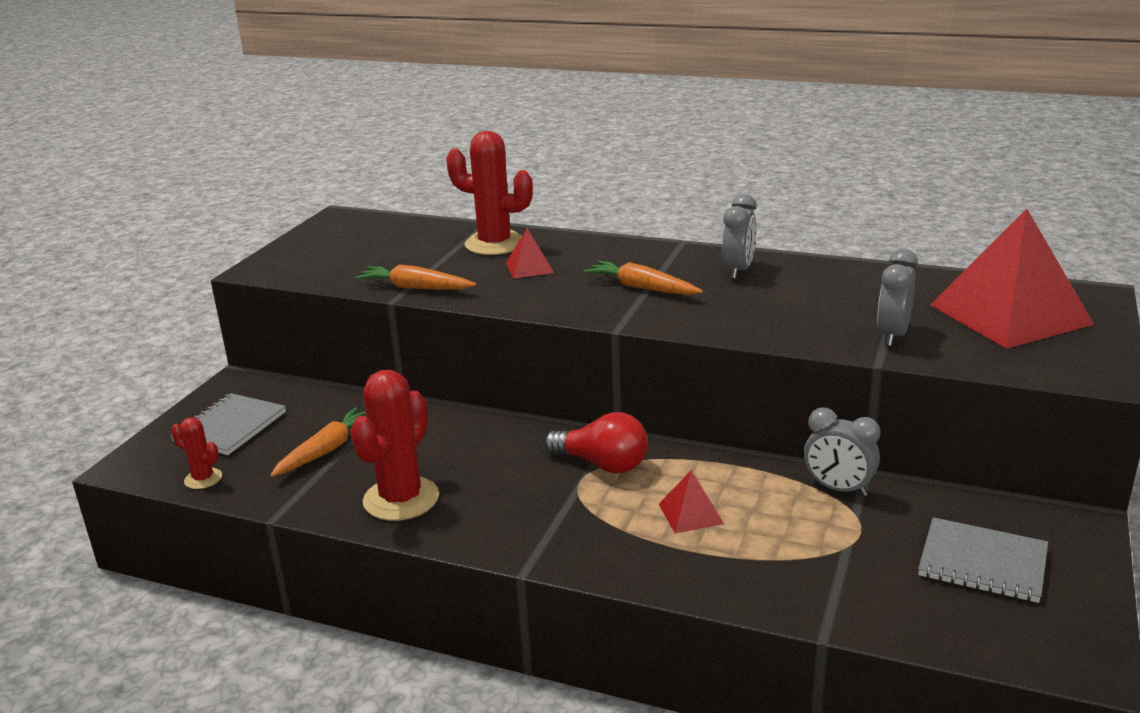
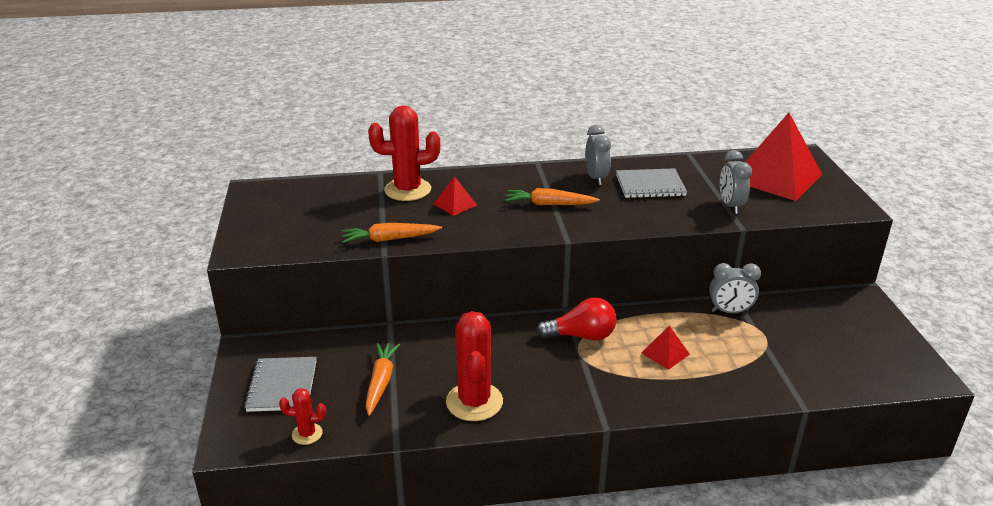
camera: 30 degrees left, 5 degrees up
(982, 563) = (839, 335): grey notebook -> grey notebook (650, 185)

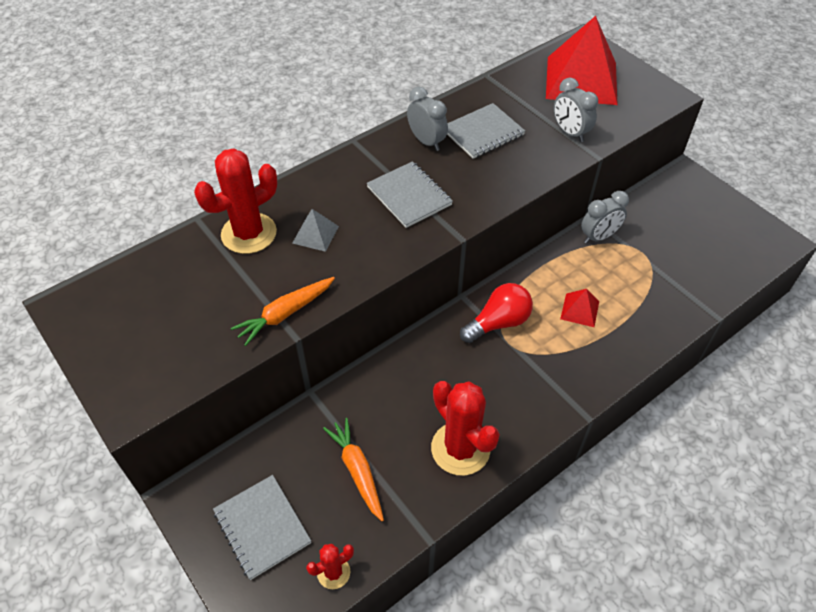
camera: 30 degrees left, 20 degrees up
(455, 204) = (315, 234): red pyramid -> grey pyramid
(549, 204) = (409, 196): orange carrot -> grey notebook

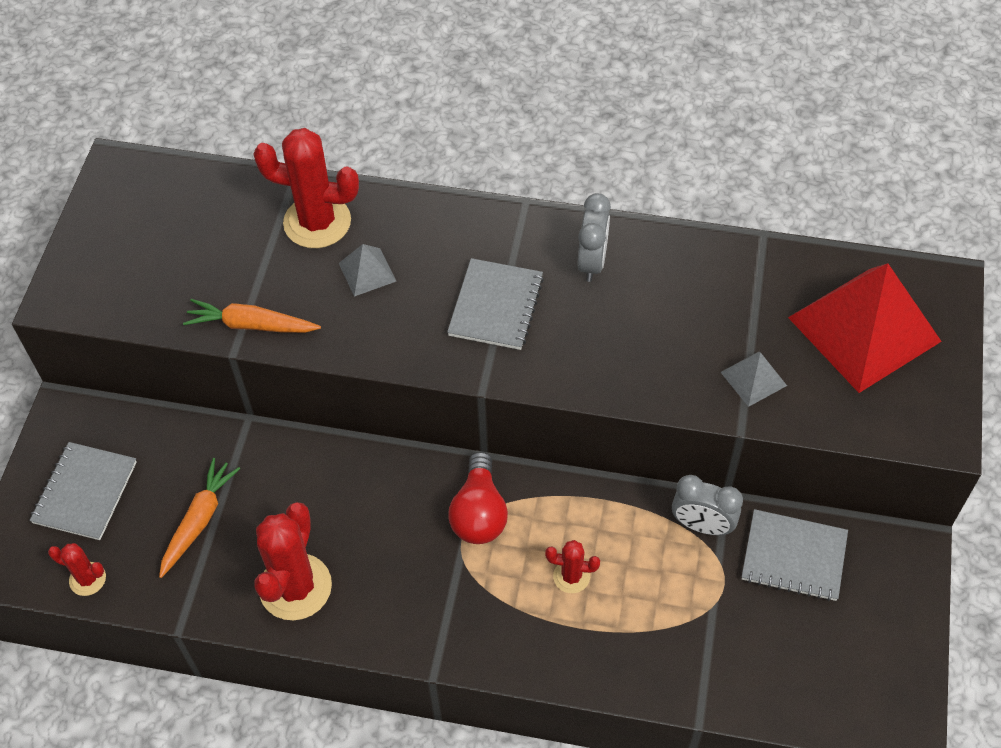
camera: 50 degrees right, 5 degrees up
(483, 133) = (662, 300): grey notebook -> grey notebook (794, 556)
(498, 323) = (479, 513): red light bulb -> red light bulb turned 75 degrees clockwise
(570, 133) = (753, 379): grey clock -> grey pyramid
(579, 310) = (571, 576): red pyramid -> red cactus

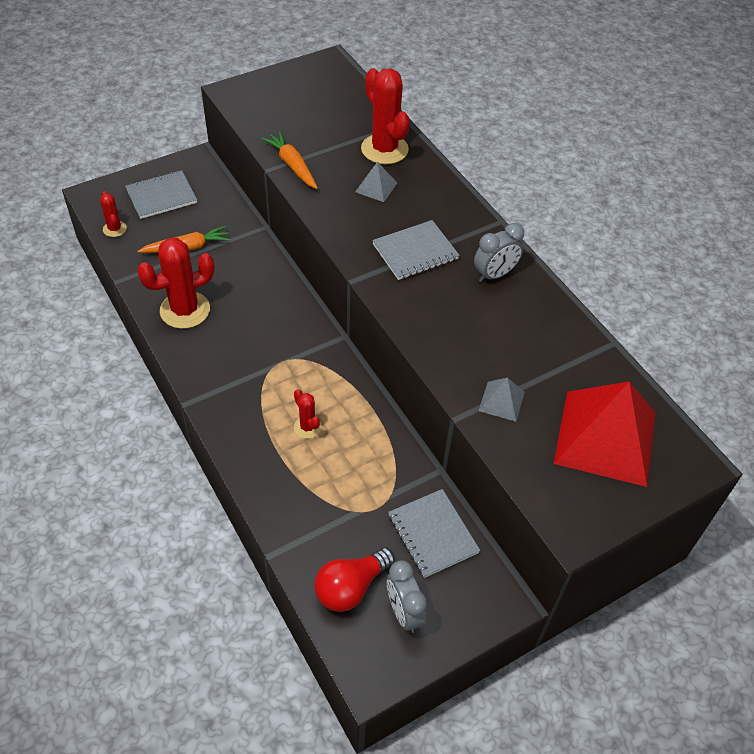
camera: 45 degrees right, 5 degrees down
(479, 513) = (306, 358): red light bulb -> red light bulb (351, 587)
(702, 525) = (406, 470): grey clock -> grey clock (404, 612)

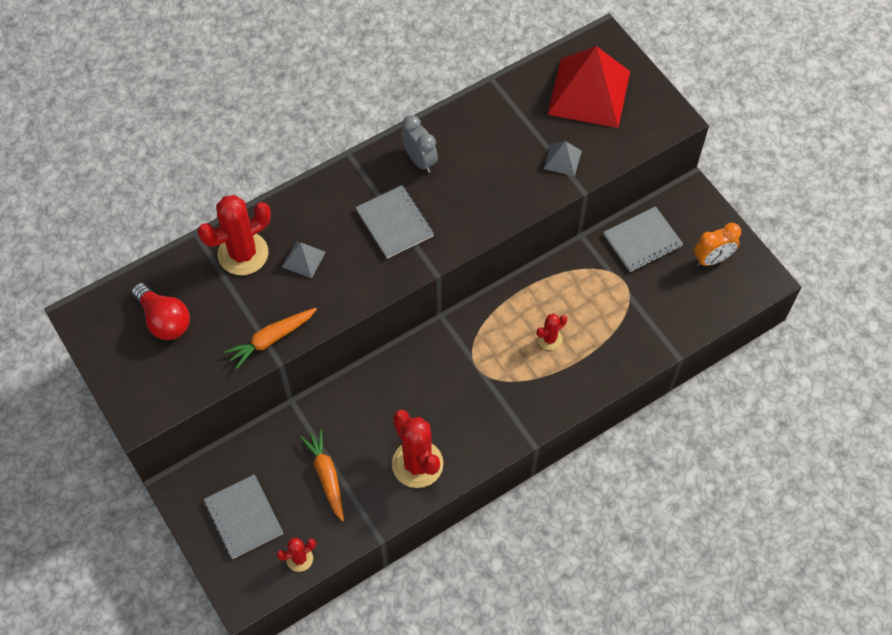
camera: 90 degrees left, 10 degrees up
(351, 587) = (697, 296): red light bulb -> red light bulb (164, 320)
(404, 612) = (712, 259): grey clock -> orange clock

